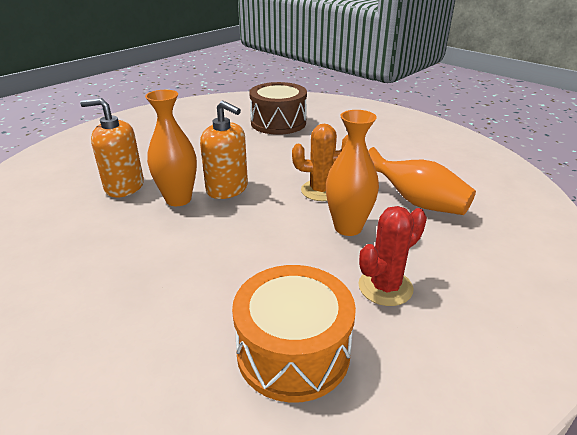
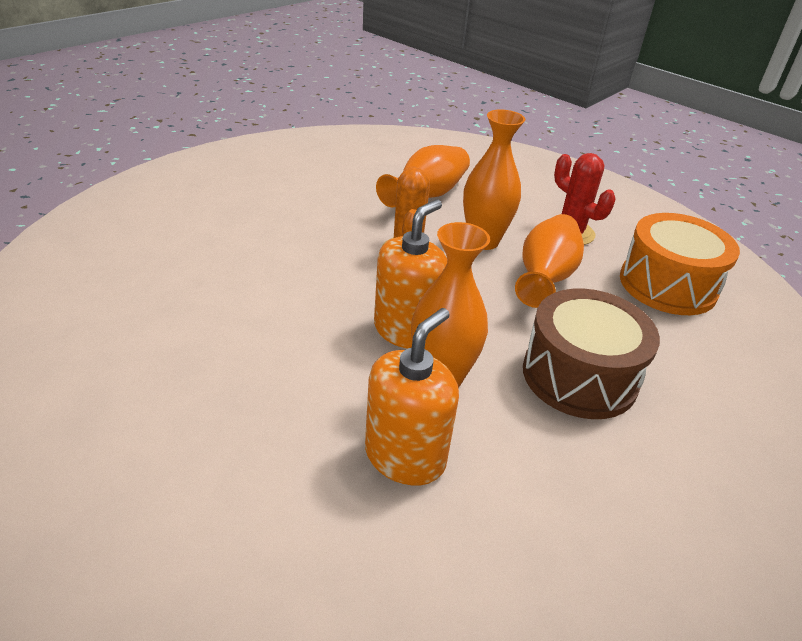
camera: 95 degrees left, 5 degrees up
(124, 186) = (405, 456): orange soap dispenser -> orange soap dispenser turned 150 degrees counterclockwise
(278, 123) = (168, 277): brown drum -> brown drum (579, 376)
(295, 257) = (545, 278): none -> orange vase

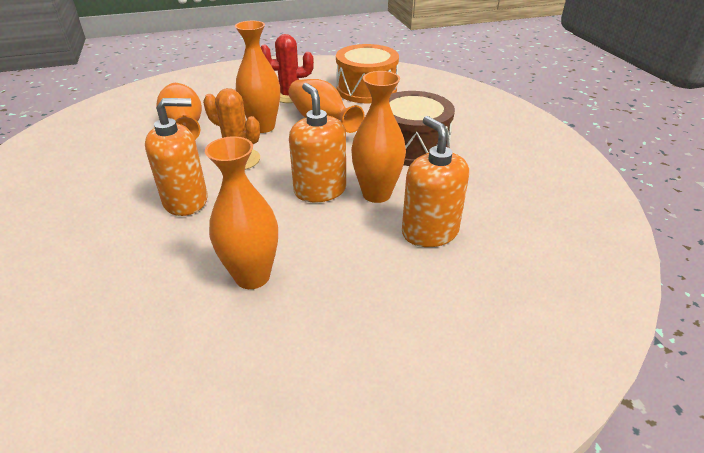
camera: 55 degrees left, 0 degrees up
(232, 340) = (252, 276): none -> orange vase
(312, 250) = (186, 201): none -> orange soap dispenser

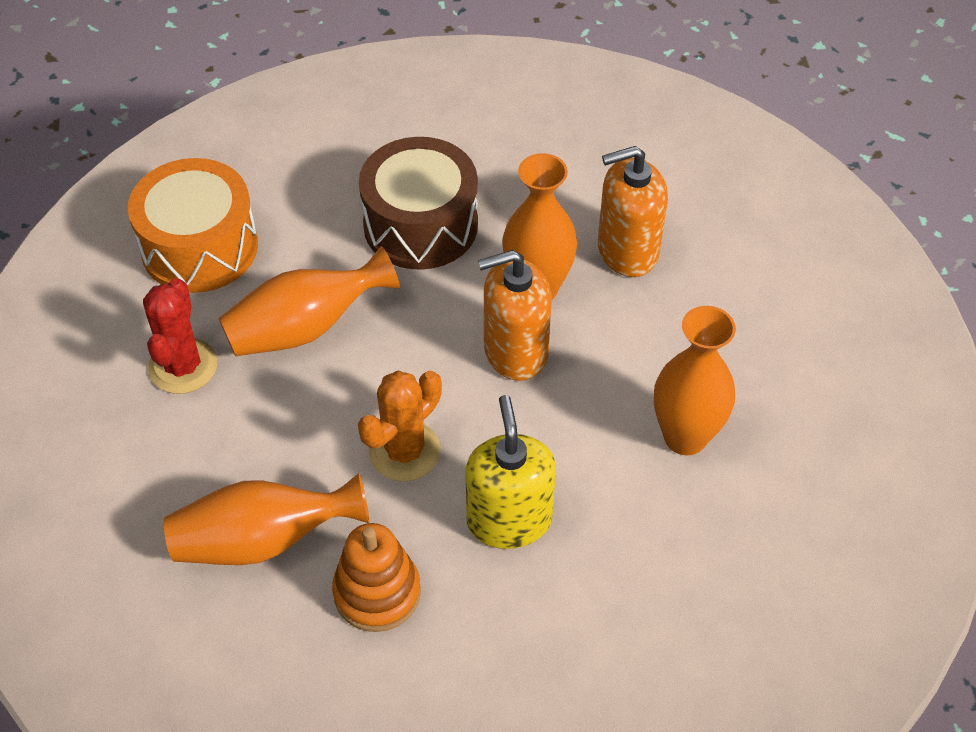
camera: 80 degrees left, 15 degrees up
(144, 162) = (377, 592): none -> orange stacking toy
(186, 201) = (509, 520): orange soap dispenser -> yellow soap dispenser
(263, 127) = (299, 415): orange vase -> none

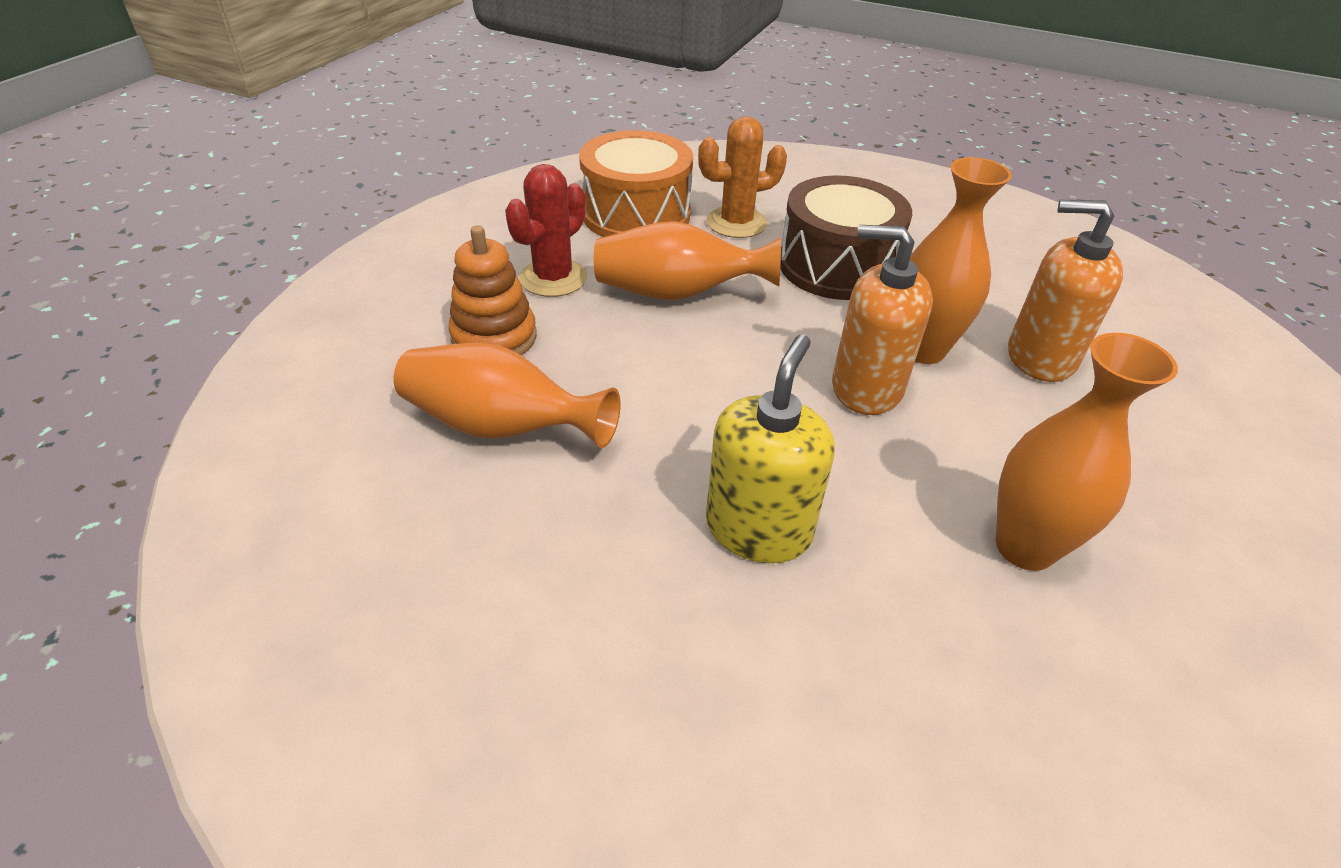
camera: 30 degrees right, 10 degrees down
(377, 592) = (566, 526): orange stacking toy -> orange stacking toy (494, 337)
(404, 451) = (693, 418): orange cactus -> orange cactus (736, 223)

